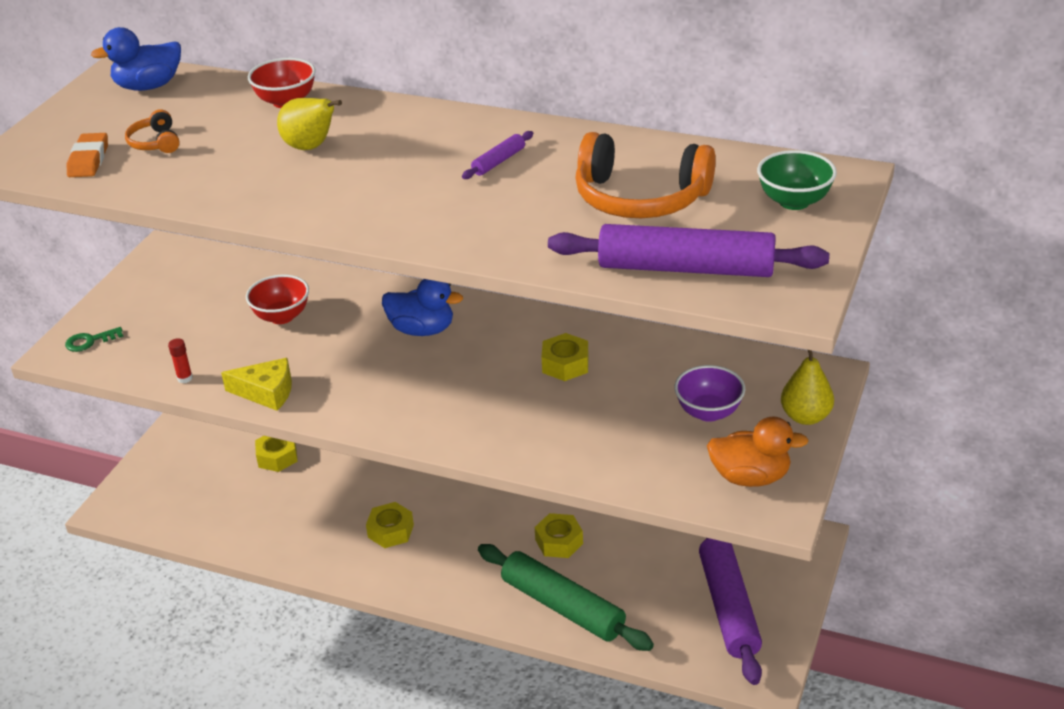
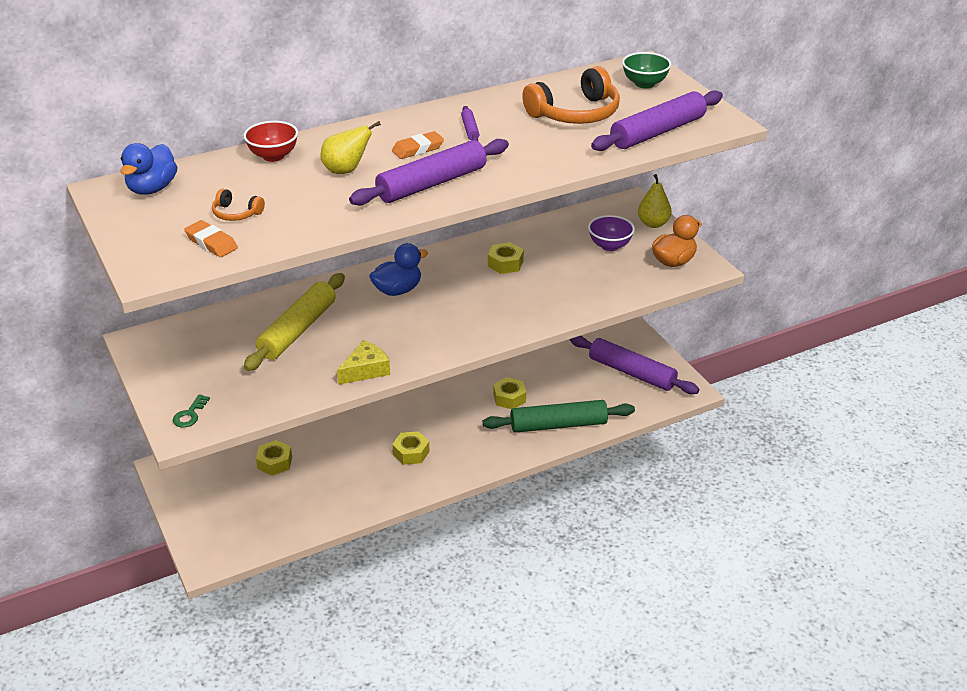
camera: 50 degrees left, 0 degrees up
(185, 378) = (299, 394): red glue stick -> none
(282, 316) = (297, 330): red bowl -> yellow rolling pin
(350, 201) = (432, 184): none -> purple rolling pin
(411, 157) = (418, 149): none -> orange eraser

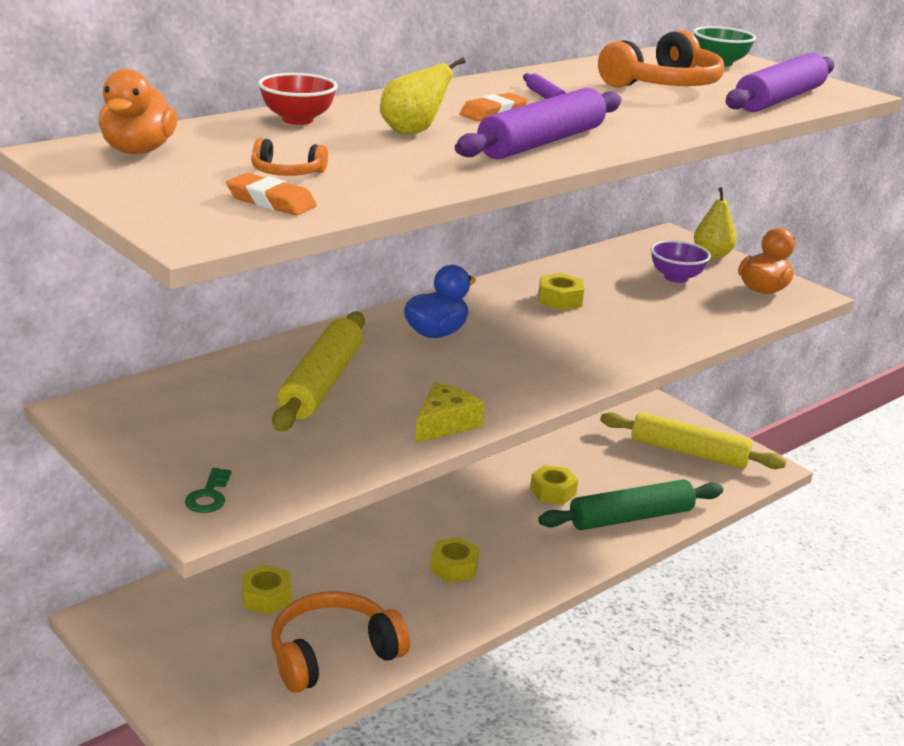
camera: 15 degrees left, 10 degrees down
(152, 189) = (138, 151): blue duck -> orange duck
(304, 509) = (333, 654): none -> orange headphones
(632, 372) = (689, 452): purple rolling pin -> yellow rolling pin

